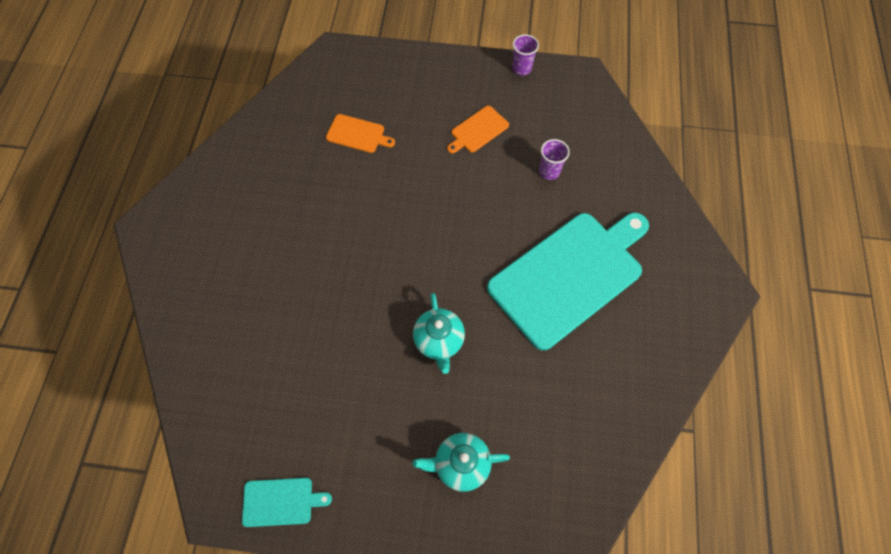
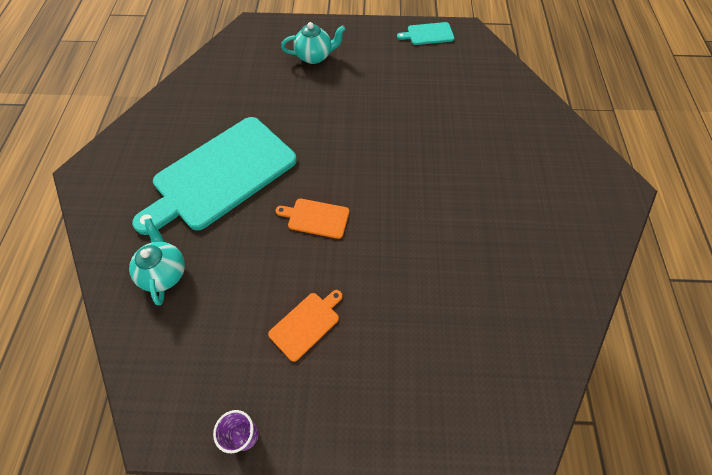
camera: 175 degrees right, 5 degrees down
(358, 134) = (449, 306): orange cutting board -> orange cutting board (316, 218)
(439, 341) = (335, 120): turquoise teapot -> turquoise teapot (164, 272)
(549, 171) = (226, 276): purple cup -> none

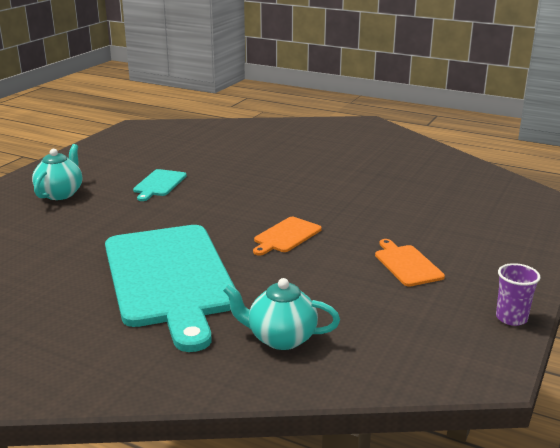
camera: 65 degrees left, 35 degrees down
(428, 34) = (115, 140): turquoise cutting board -> turquoise cutting board (159, 184)

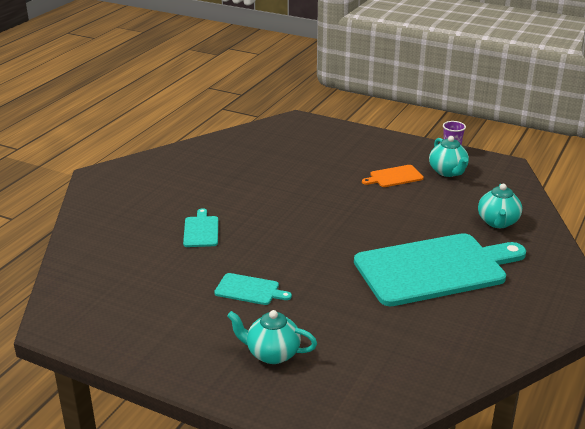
camera: 90 degrees left, 5 degrees up
(265, 163) = (201, 230): none -> turquoise cutting board
(286, 236) = (358, 220): orange cutting board -> none
(437, 309) = (448, 172): none -> turquoise teapot

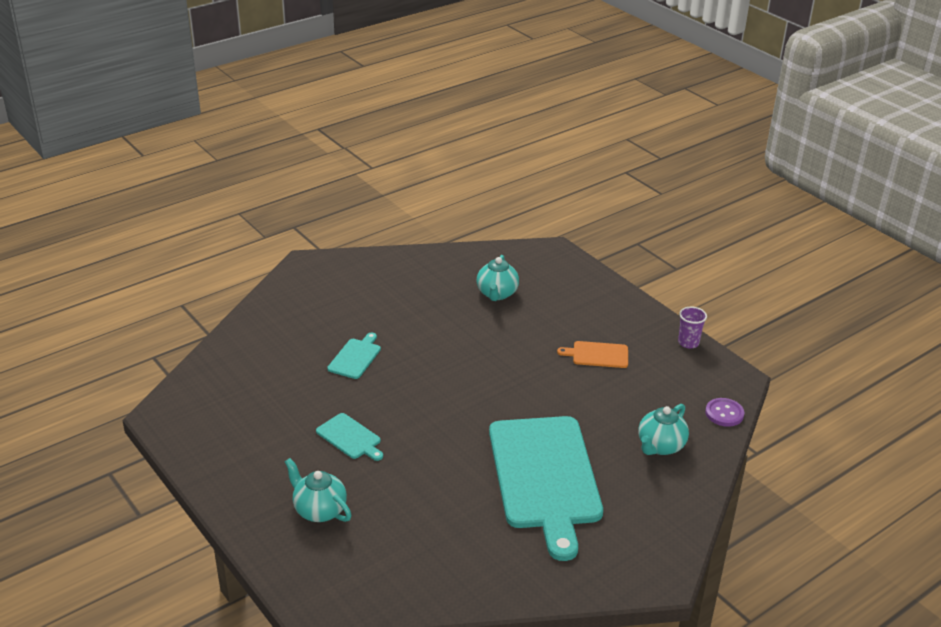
camera: 25 degrees right, 5 degrees up
(435, 269) = (545, 477): turquoise cutting board -> turquoise cutting board turned 75 degrees clockwise
(448, 172) = (662, 367): turquoise teapot -> turquoise teapot (497, 294)
(520, 189) = (724, 413): none -> purple button

